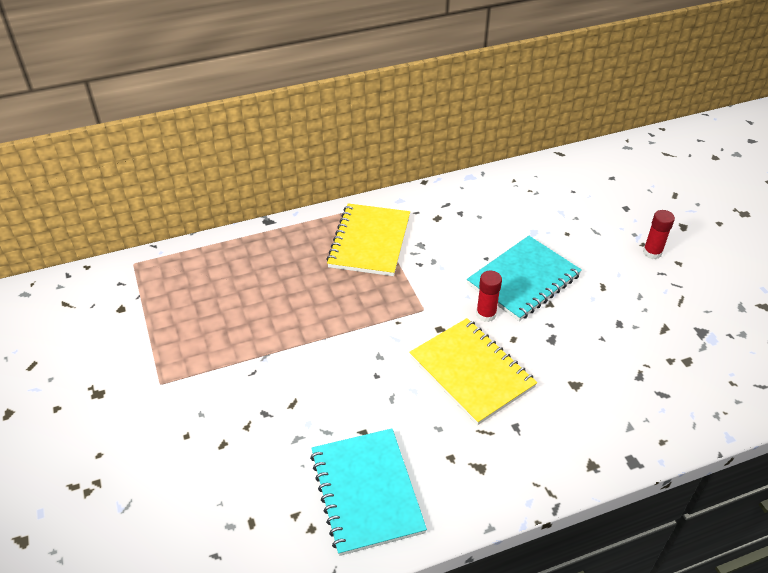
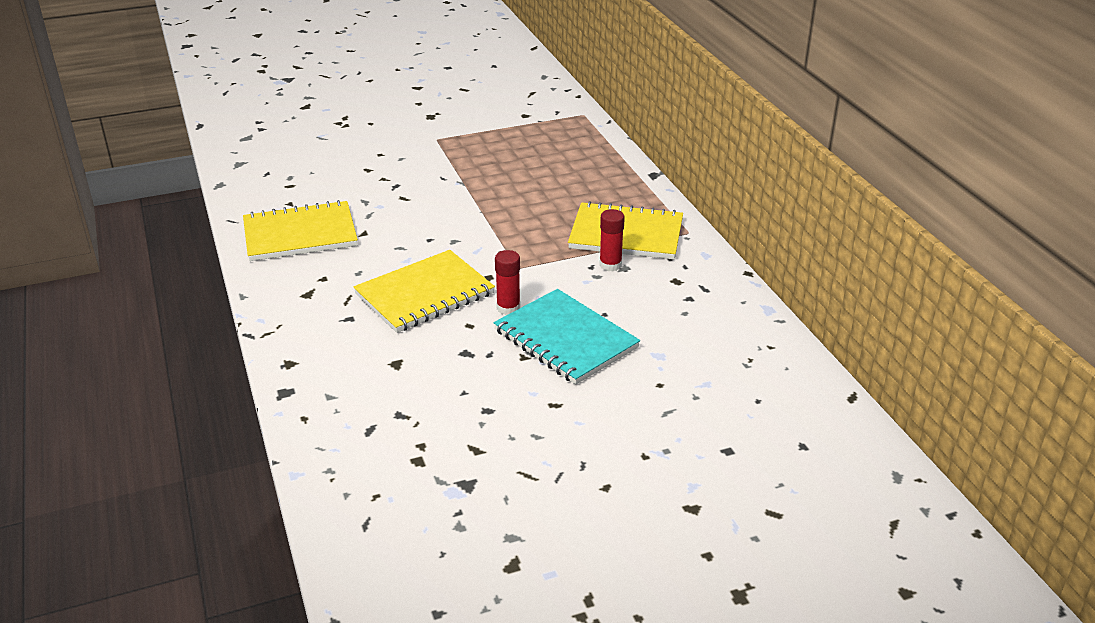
camera: 90 degrees right, 10 degrees down
(366, 492) = (300, 234): turquoise notebook -> yellow notebook
(652, 252) = (626, 462): red glue stick -> red glue stick (610, 265)

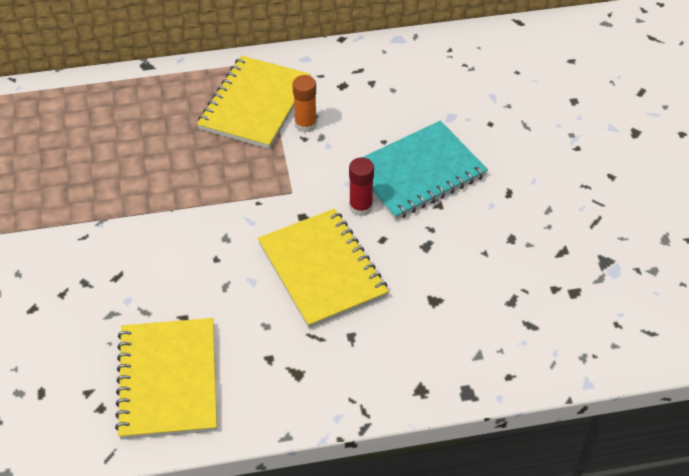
camera: 80 degrees left, 15 degrees up
(610, 265) = (305, 124): red glue stick -> orange glue stick

